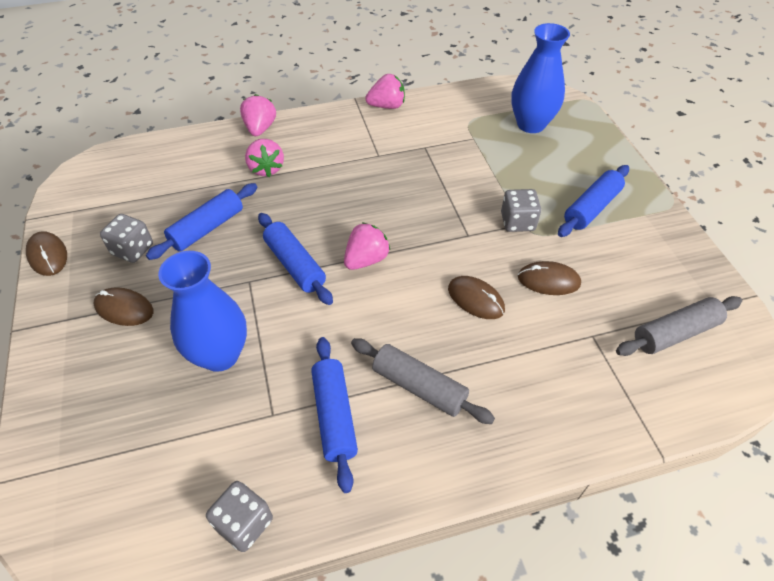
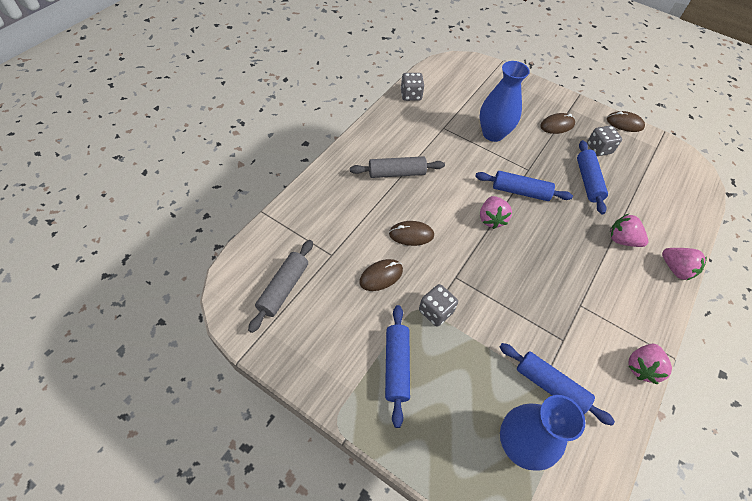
camera: 135 degrees right, 5 degrees up
(334, 416) = (419, 141): blue rolling pin -> blue rolling pin (550, 386)

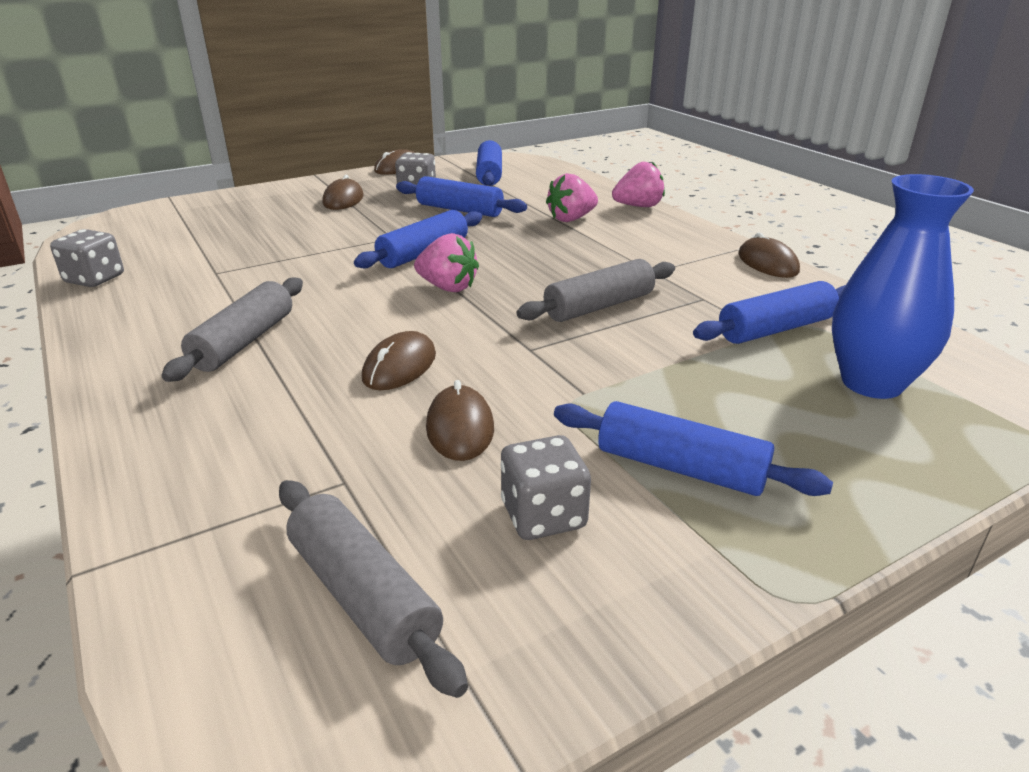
camera: 60 degrees left, 25 degrees down
(435, 311) = (585, 388): grey dice -> grey dice (543, 515)
(493, 134) = (291, 241): blue vase -> none
(517, 291) = (599, 306): none -> grey rolling pin
(641, 367) = (767, 263): pink strawberry -> brown mouse
(656, 171) = (489, 174): none -> blue rolling pin

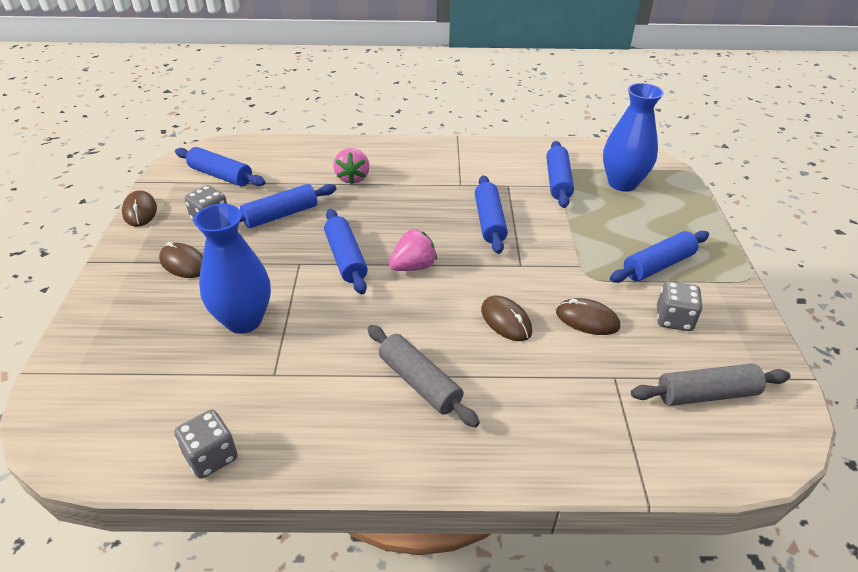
camera: 60 degrees left, 10 degrees up
(283, 240) = (243, 320): none -> blue vase
(599, 306) = (489, 221): grey rolling pin -> blue rolling pin
(638, 206) = (360, 146): pink strawberry -> none
(767, 263) = (485, 146): brown mouse -> none

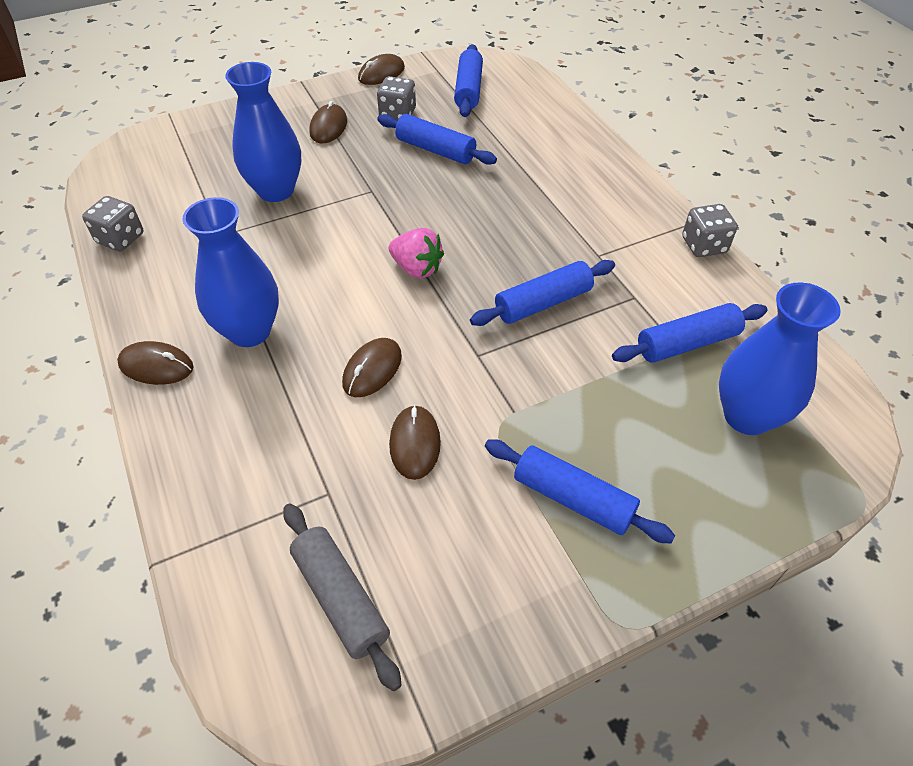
camera: 65 degrees right, 10 degrees up
(346, 258) = (398, 217): blue rolling pin -> none
(352, 178) = (537, 170): pink strawberry -> none
(420, 382) = (249, 331): grey rolling pin -> blue vase
(424, 459) = (156, 366): none -> brown mouse
(673, 319) = (466, 537): grey dice -> grey dice (704, 245)

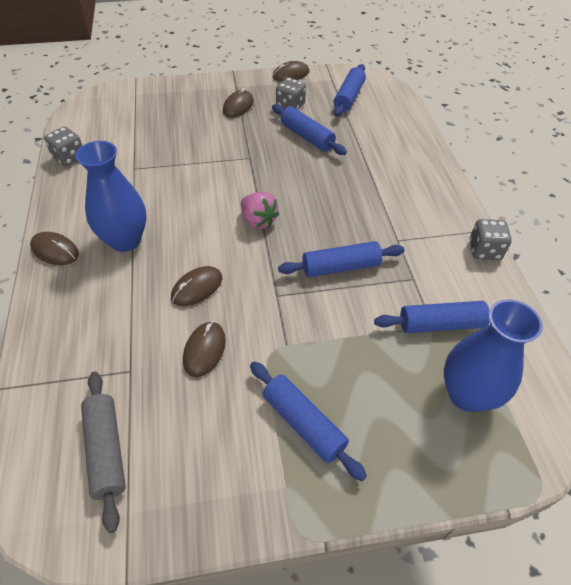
camera: 15 degrees right, 0 degrees up
(276, 190) = (184, 144): blue vase -> none

